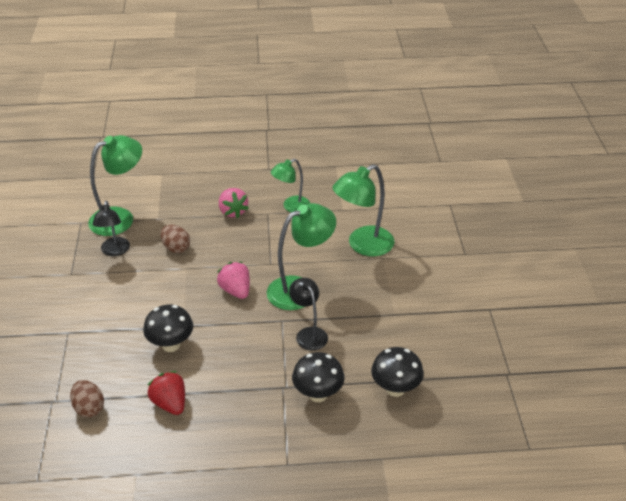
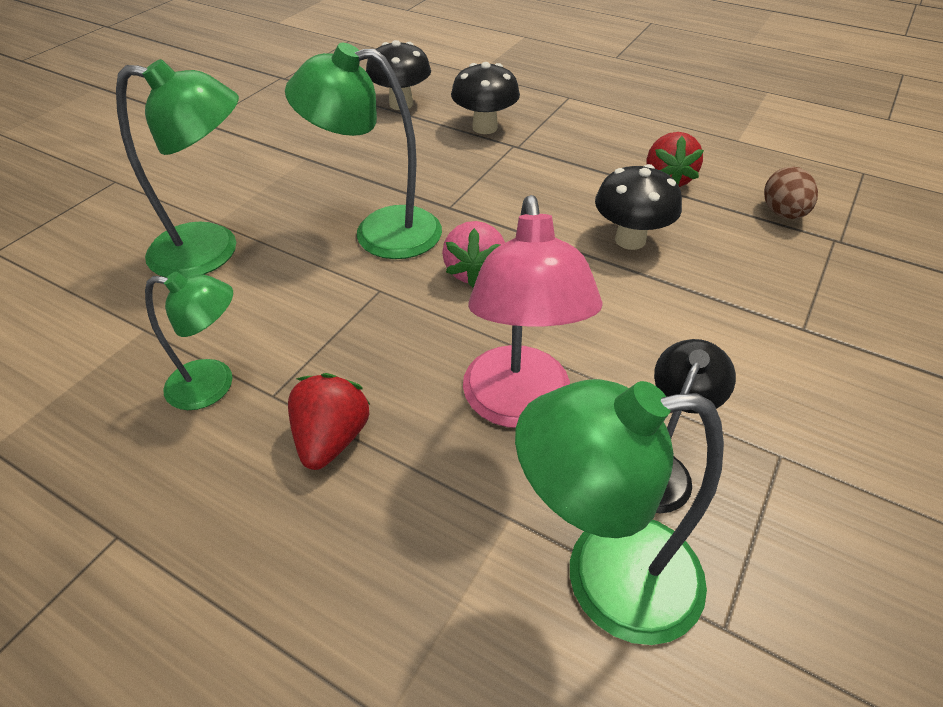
camera: 145 degrees left, 5 degrees up
(176, 248) = (518, 405): brown egg -> pink lamp
(233, 211) = (332, 439): pink strawberry -> red strawberry
(308, 334) = (431, 179): black lamp -> none

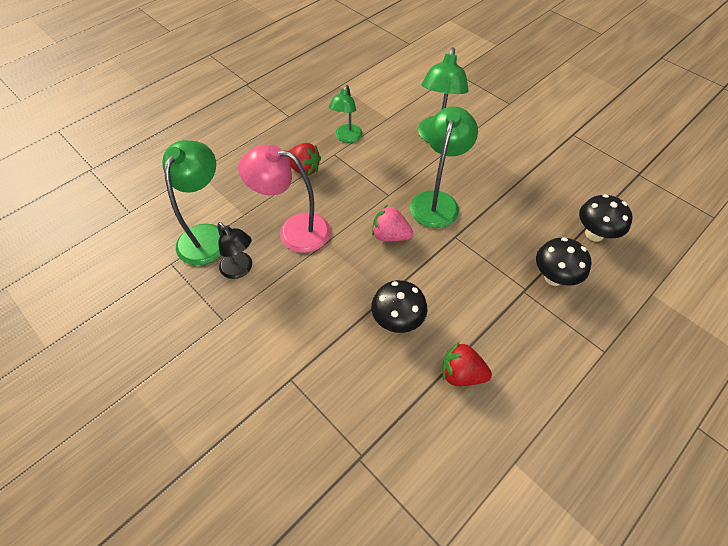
camera: 105 degrees right, 10 degrees up
(783, 213) = (401, 436): brown egg -> none

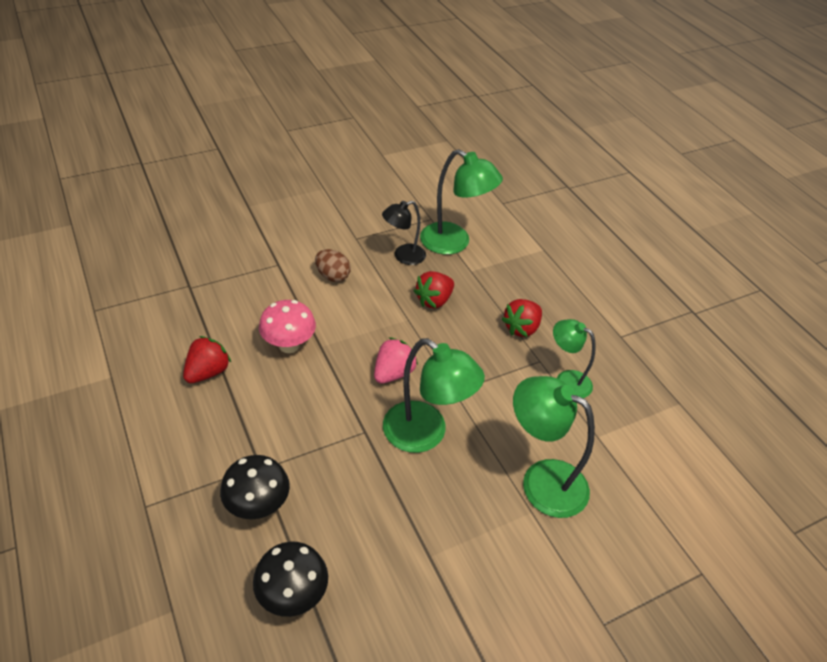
camera: 105 degrees right, 10 degrees down
(291, 320) = (332, 276): none -> brown egg
(294, 231) = (434, 300): pink lamp -> red strawberry
(397, 321) = (289, 345): black mushroom -> pink mushroom

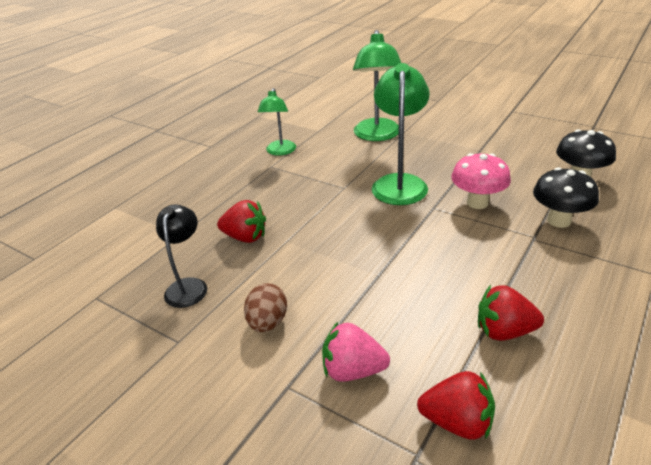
camera: 115 degrees left, 10 degrees down
(289, 345) = (401, 295): pink mushroom -> pink mushroom (477, 203)
(393, 373) = (360, 220): pink strawberry -> pink strawberry (353, 370)
(403, 256) = (188, 286): black lamp -> black lamp turned 120 degrees counterclockwise
(454, 243) = (138, 261): green lamp -> none
(521, 328) = (240, 184): red strawberry -> red strawberry (457, 422)

